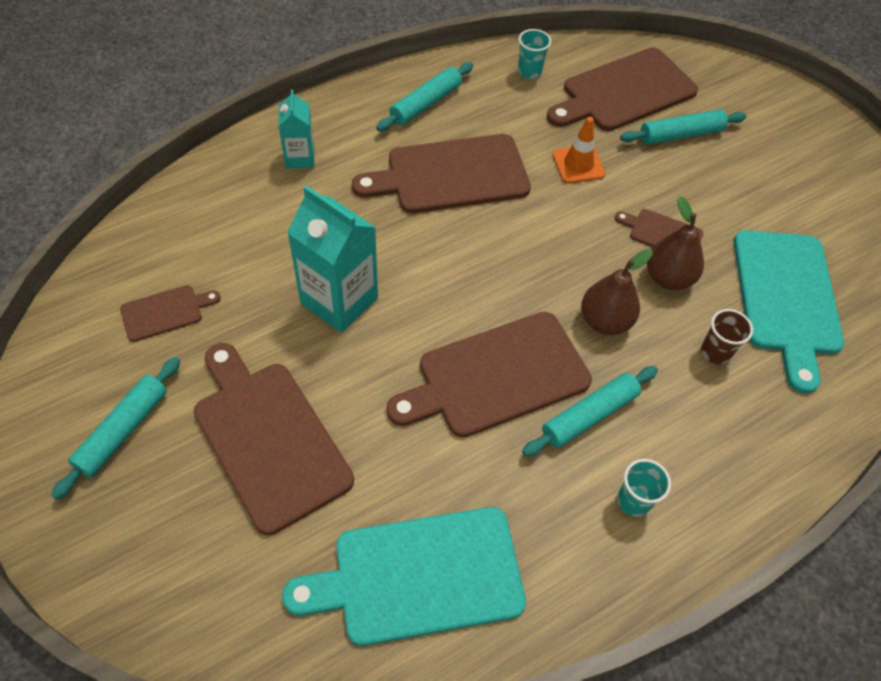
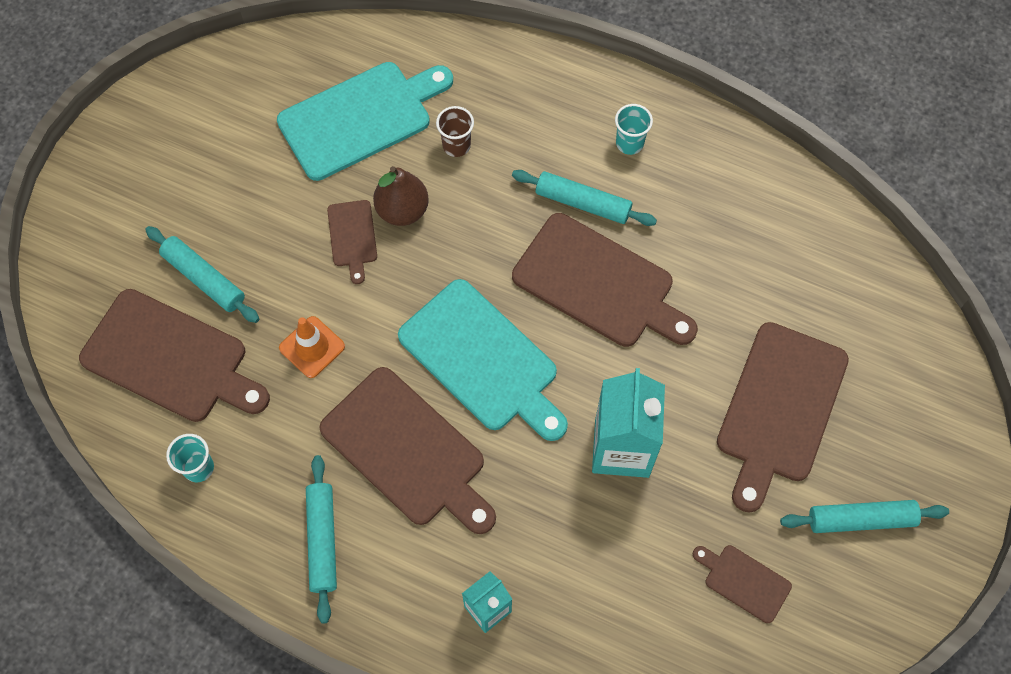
camera: 120 degrees left, 10 degrees up
(419, 576) = (789, 242): turquoise cutting board -> turquoise cutting board (483, 359)
(426, 103) = (322, 540): turquoise rolling pin -> turquoise rolling pin turned 75 degrees clockwise
(605, 321) = (485, 235): brown pear -> none

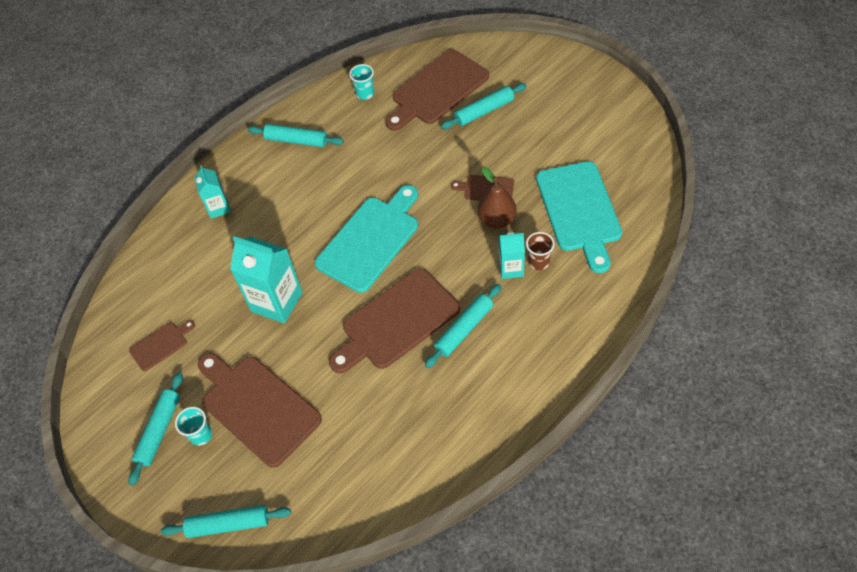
camera: 115 degrees right, 10 degrees down
(312, 347) = (416, 155): orange traffic cone -> none
(408, 451) = (329, 189): brown cutting board -> none
(476, 174) = (511, 268): none -> turquoise carton
(483, 359) = (370, 240): turquoise cutting board -> turquoise cutting board turned 150 degrees clockwise
(629, 143) = (505, 375): turquoise cup -> turquoise cup (201, 435)
(932, 379) = (228, 524): none -> turquoise rolling pin

